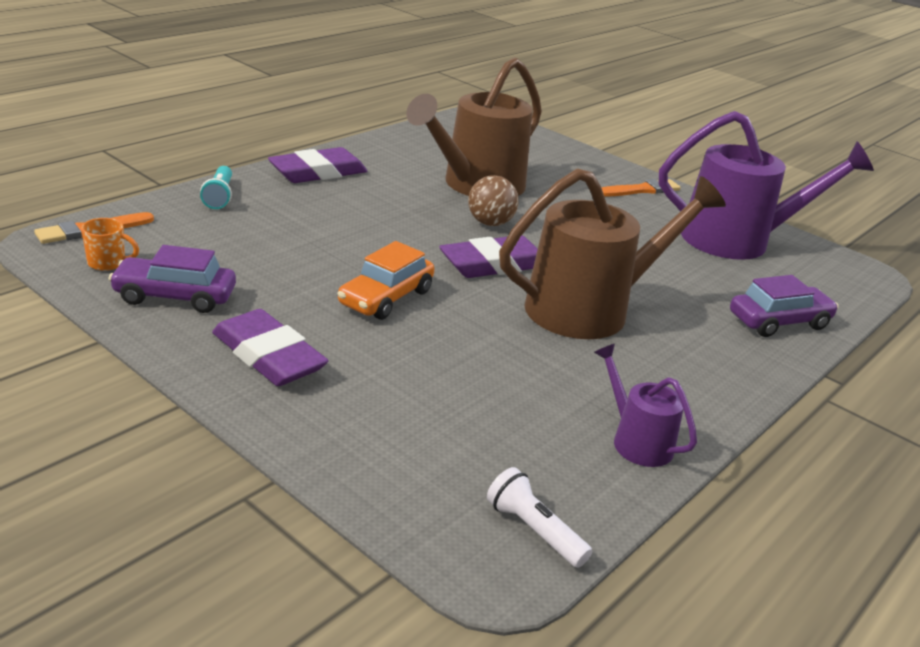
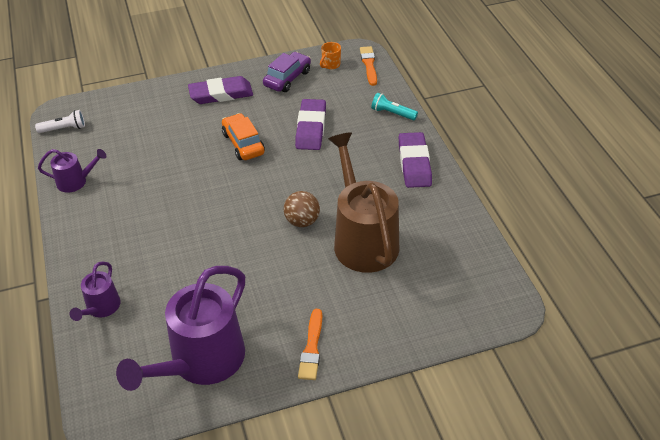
camera: 125 degrees right, 15 degrees up
(494, 264) = (250, 200): purple eraser -> purple eraser (311, 128)
(589, 309) = (179, 219): brown watering can -> none
(779, 321) = (101, 308): purple car -> purple watering can

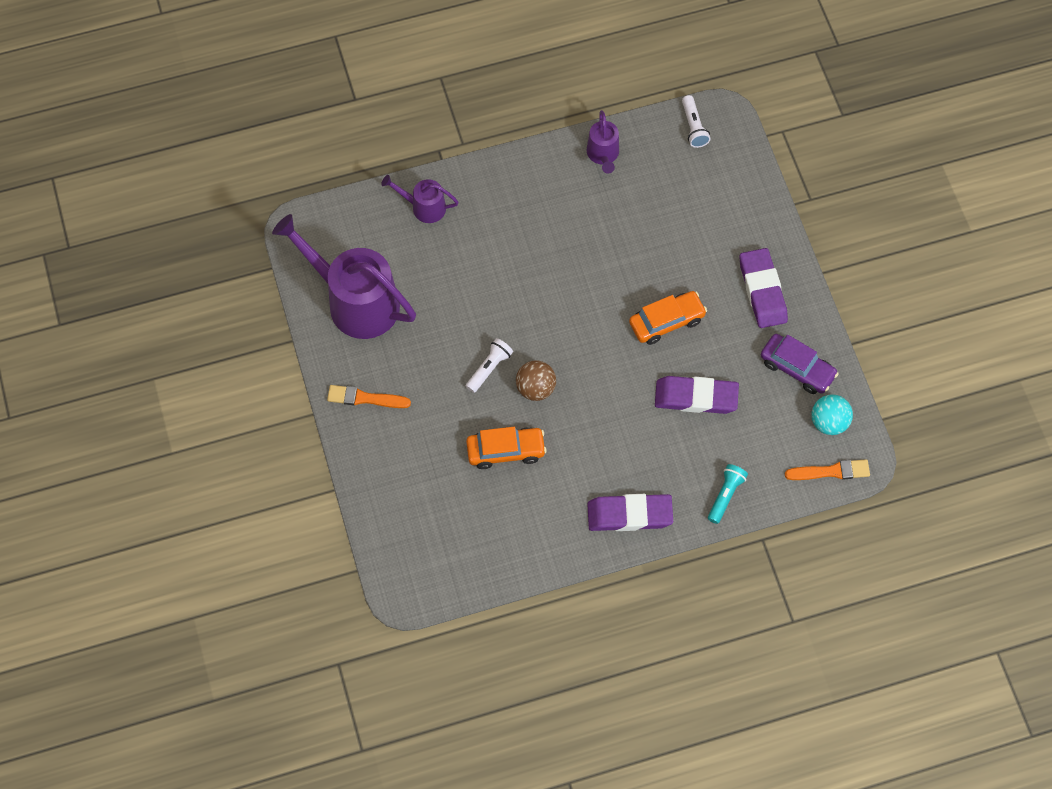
camera: 90 degrees right, 20 degrees up
(282, 253) = (489, 368): none -> white flashlight
(330, 65) = (829, 422): orange mug -> turquoise ball
(363, 239) = (506, 451): brown watering can -> orange car

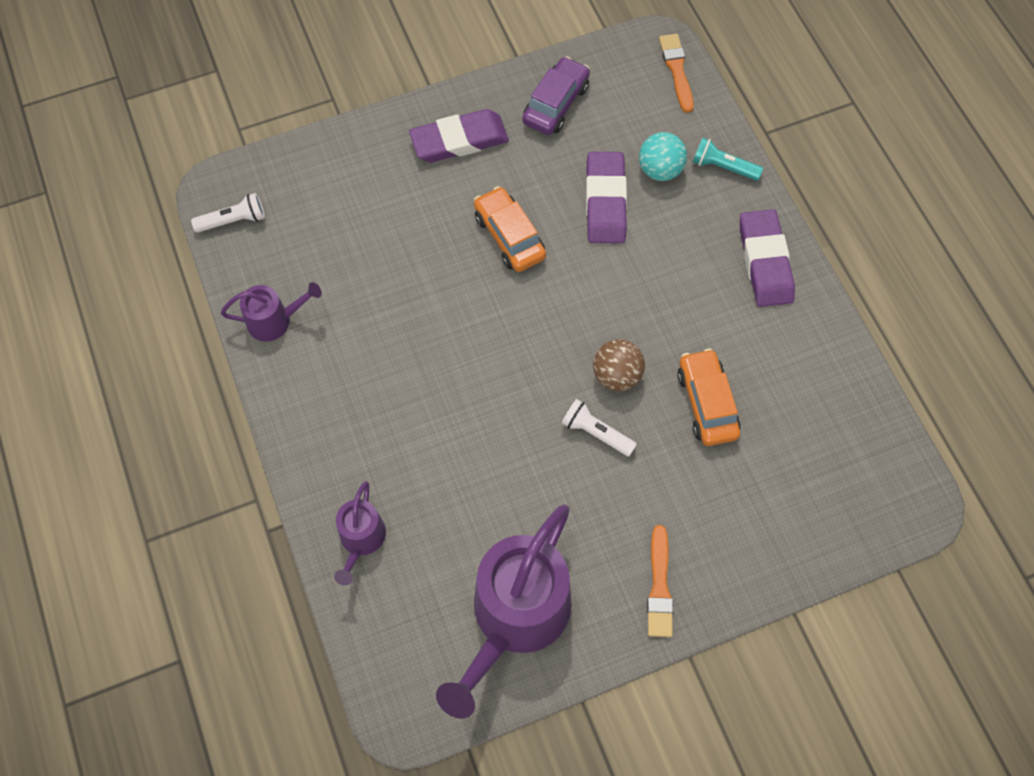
camera: 95 degrees left, 0 degrees up
(829, 422) = (618, 73): turquoise ball -> turquoise ball (660, 170)

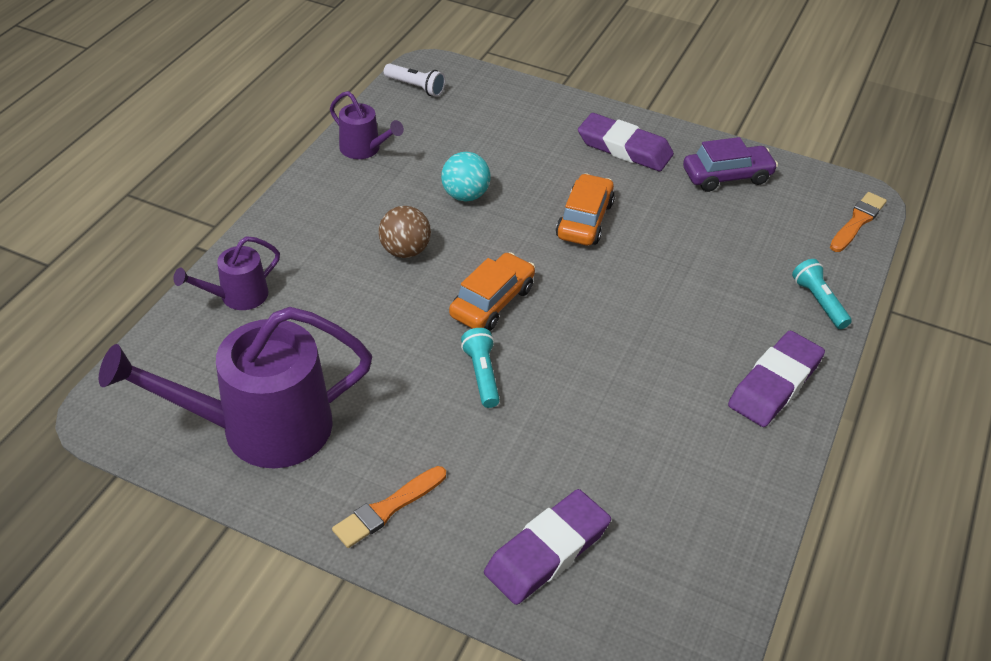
camera: 45 degrees right, 20 degrees down
(596, 433) = (482, 375): white flashlight -> turquoise flashlight
(605, 201) = (687, 253): purple eraser -> purple eraser (547, 551)
(617, 375) = (548, 355): brown ball -> brown ball (405, 251)
(660, 170) = (760, 266): turquoise ball -> turquoise ball (465, 195)
(706, 403) = (595, 430): orange car -> orange car (492, 302)

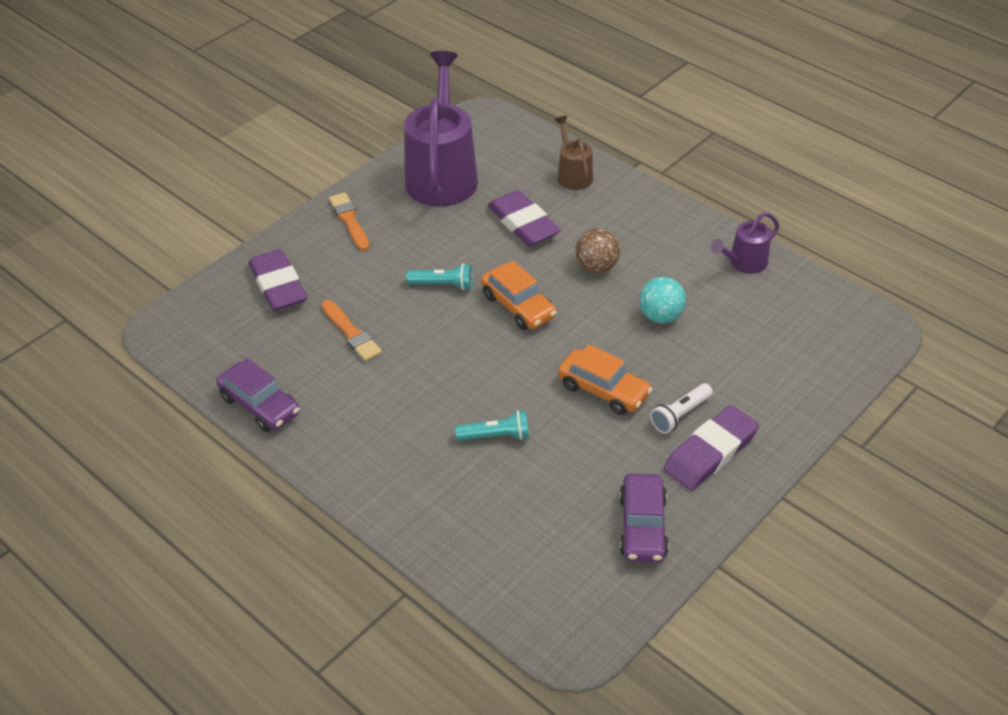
camera: 110 degrees right, 0 degrees up
(238, 296) = (573, 175): purple watering can -> brown watering can
(415, 87) = (844, 313): white flashlight -> white flashlight (680, 415)
(754, 496) = (260, 405): none -> purple car
(774, 384) = (355, 459): purple eraser -> purple eraser (523, 223)
(818, 302) = (434, 532): turquoise flashlight -> turquoise flashlight (496, 436)
(857, 221) = (536, 620): orange brush -> orange brush (351, 333)

